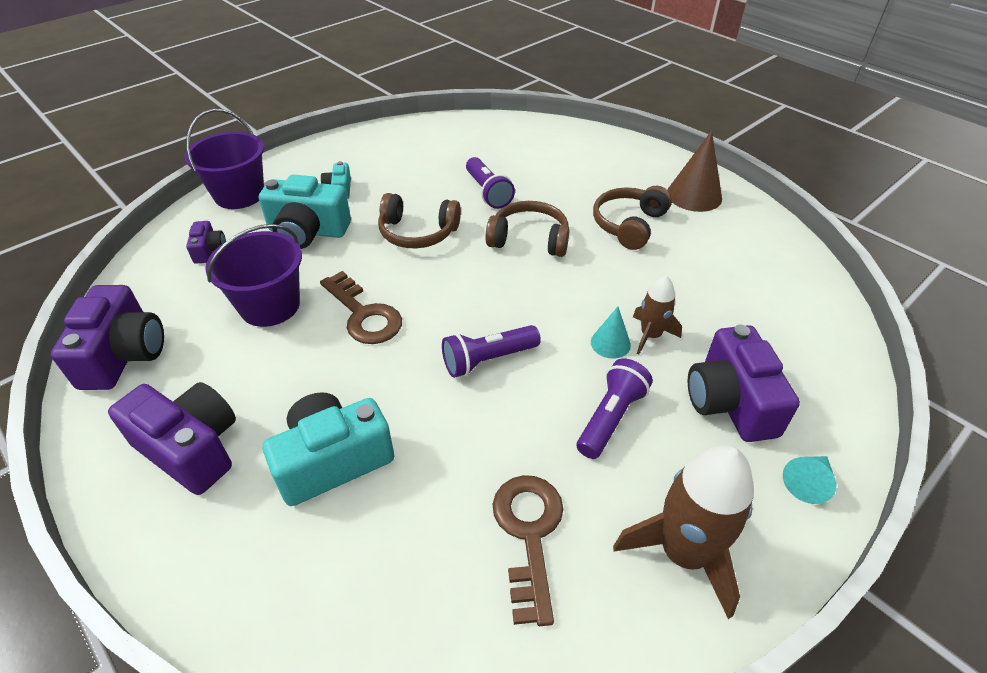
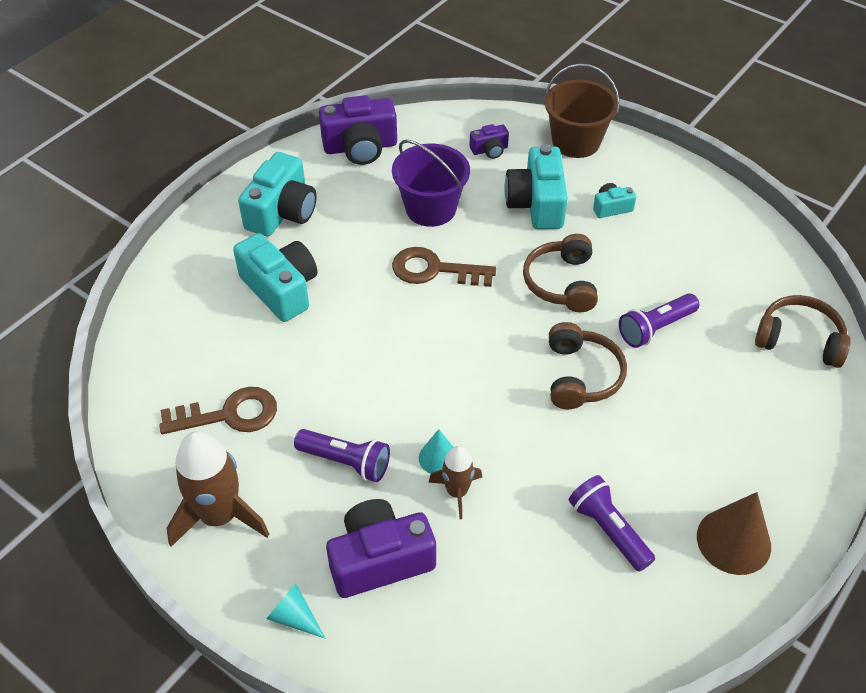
camera: 80 degrees right, 5 degrees up
(191, 448) = (282, 212): purple camera -> turquoise camera
(239, 195) = (576, 142): purple bucket -> brown bucket
(364, 314) = (434, 270): brown key -> brown key turned 60 degrees clockwise
(488, 360) = (398, 365): purple flashlight -> purple flashlight (608, 530)
(628, 225) = (641, 468): brown headphones -> brown headphones (799, 339)

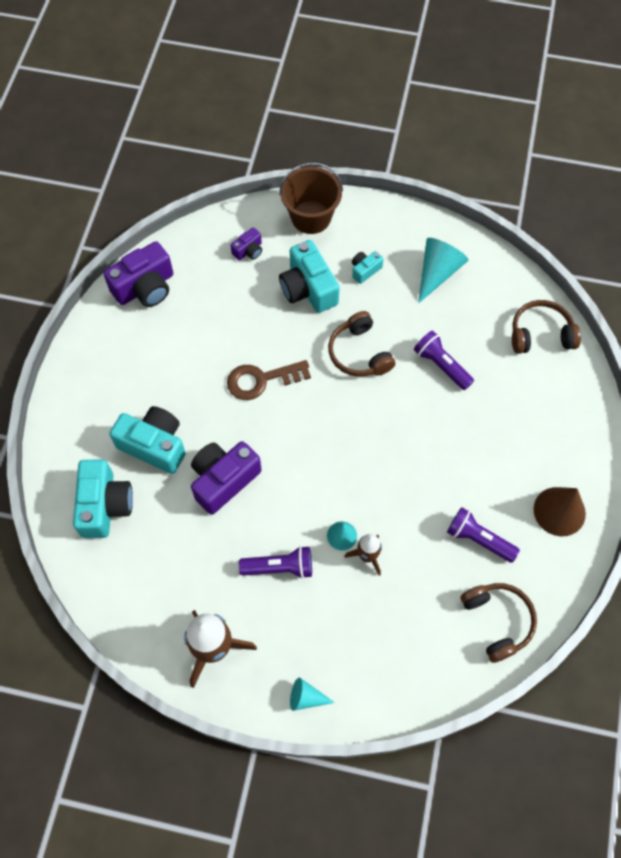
camera: 25 degrees left, 15 degrees up
(229, 414) = (175, 568): brown key -> none
(282, 212) = (116, 375): turquoise camera -> turquoise camera (105, 505)
(380, 559) = (341, 630): purple camera -> purple camera (223, 480)
(431, 208) = (230, 325): purple bucket -> none
(581, 376) = (408, 427): brown headphones -> brown headphones (498, 621)
(655, 328) = (441, 365): purple flashlight -> purple flashlight turned 105 degrees clockwise
(697, 237) = (437, 273): none -> turquoise cone

